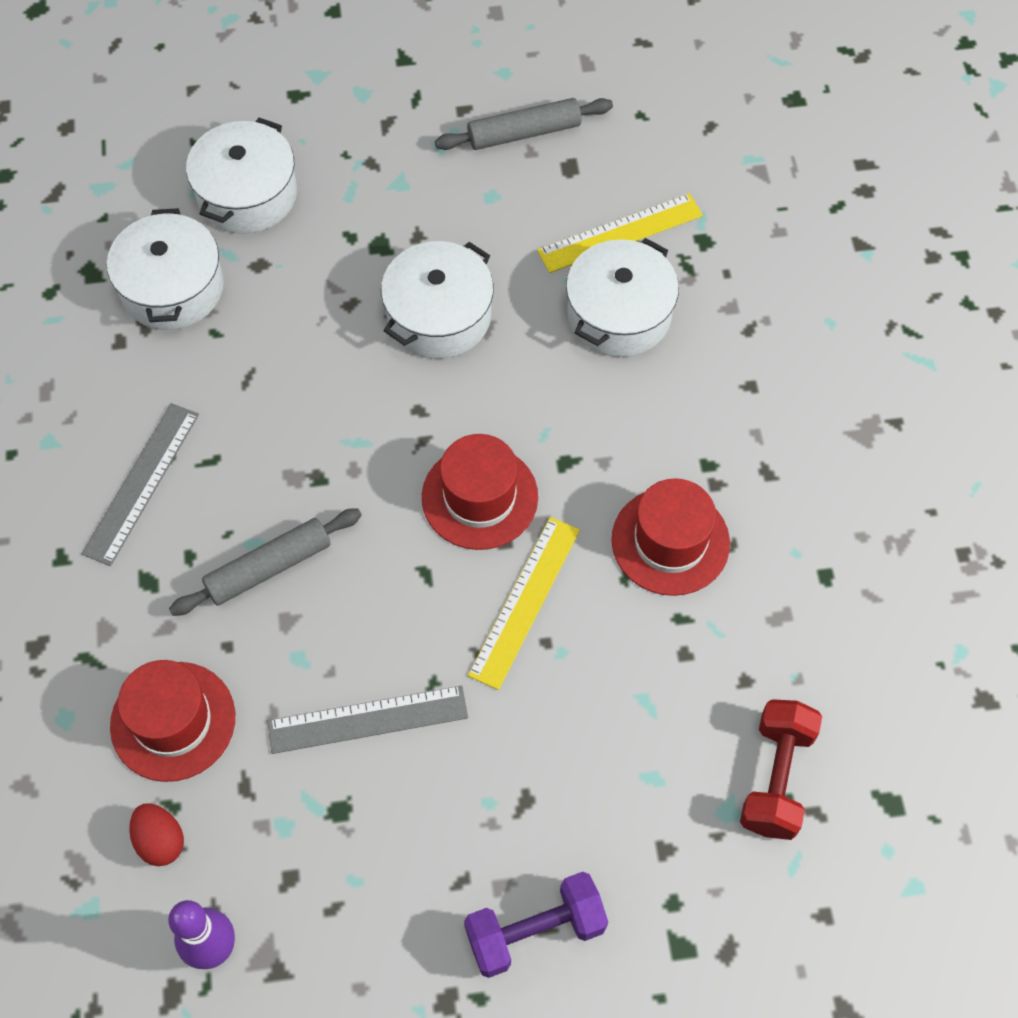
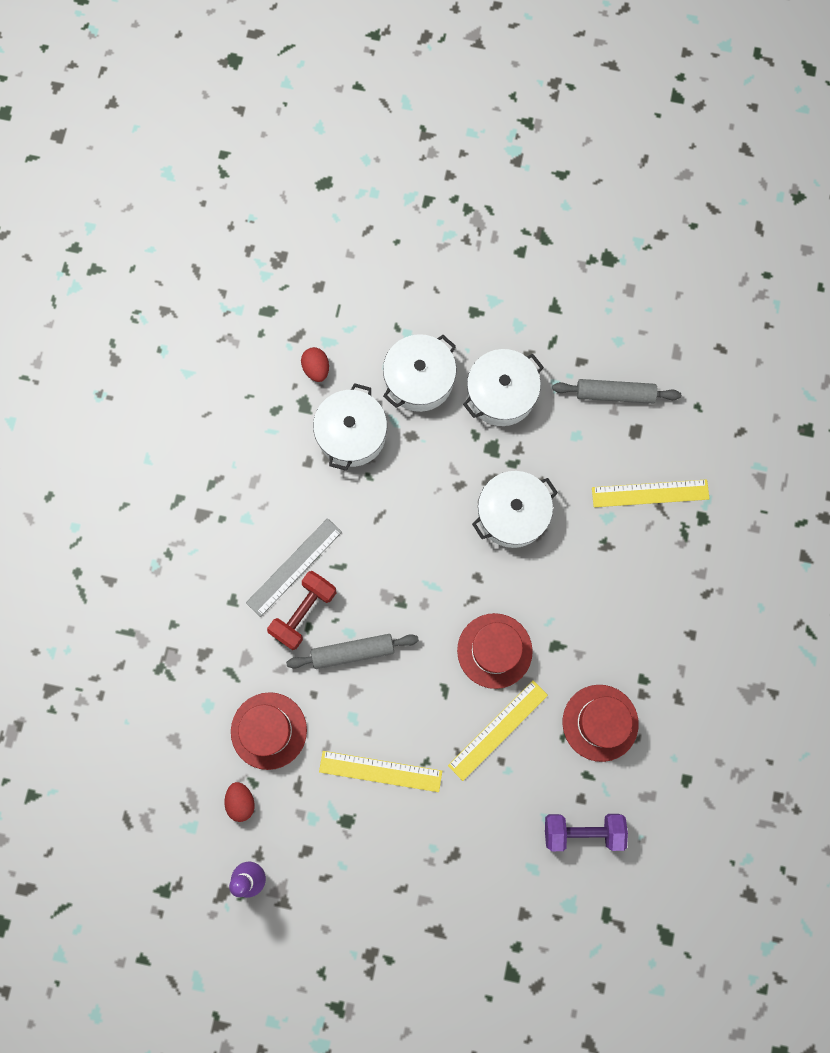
camera: 20 degrees right, 15 degrees up
(95, 224) = (316, 369): none -> red egg
(367, 719) = (380, 771): grey ruler -> yellow ruler
(535, 931) = (433, 933): purple dumbbell -> purple dumbbell (582, 830)
(619, 314) = (627, 553): white pot -> white pot (501, 394)
(776, 778) = (605, 896): red dumbbell -> red dumbbell (304, 612)

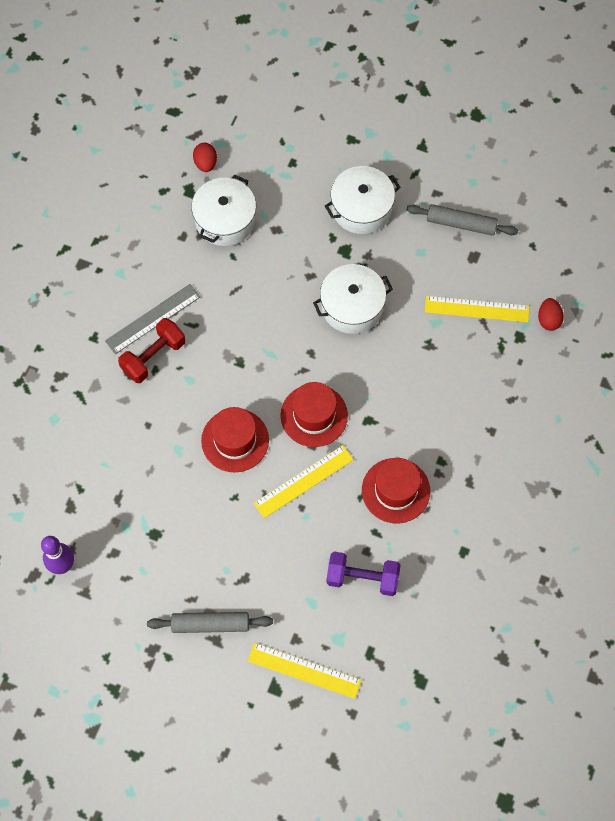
camera: 10 degrees right, 10 degrees down
(241, 801) = (66, 502): red egg -> red egg (548, 320)
(269, 730) = (102, 448): red hat -> red hat (235, 440)
(353, 652) = (189, 396): grey rolling pin -> grey rolling pin (210, 624)
(380, 771) = (193, 498): yellow ruler -> yellow ruler (304, 670)
(419, 379) = (293, 186): white pot -> none

